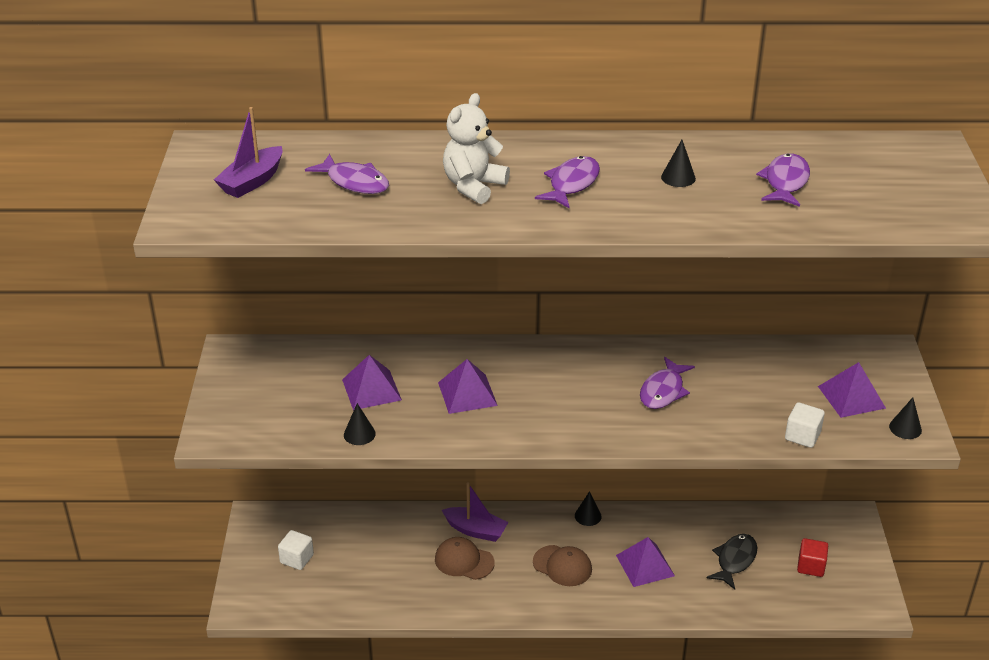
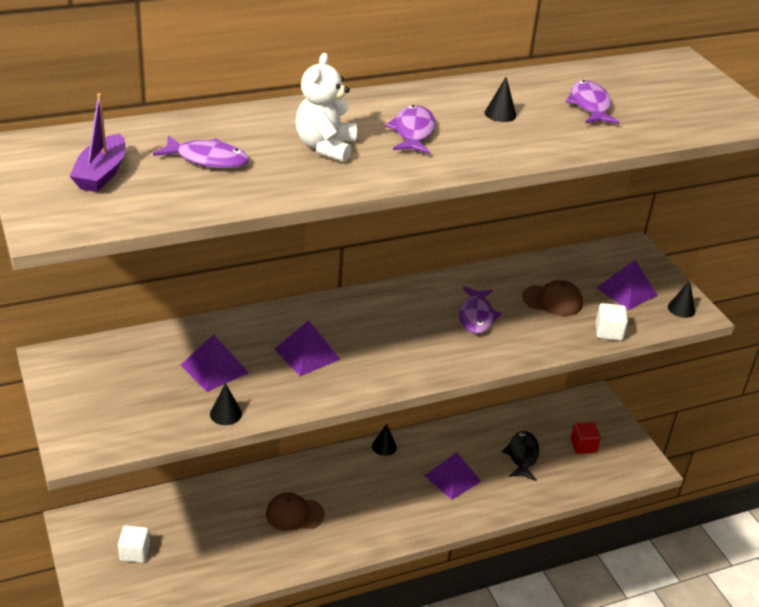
camera: 25 degrees left, 0 degrees up
(475, 530) = (292, 483): purple boat -> none
(562, 566) = (383, 496): brown cap -> brown cap (553, 300)

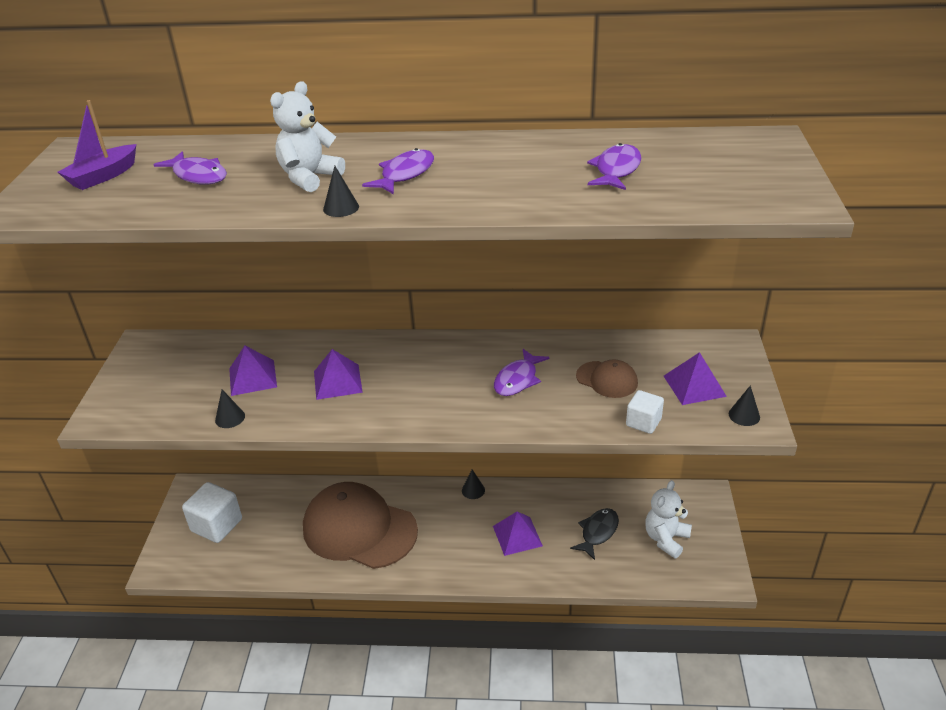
camera: 30 degrees right, 0 degrees up
(134, 552) = (217, 525): white cube -> white cube, size x1.73
(294, 514) = (359, 529): brown cap -> brown cap, size x2.23
(500, 114) = (510, 168): black cone -> black cone (341, 208)
(583, 446) = (666, 539): red cube -> white teddy bear

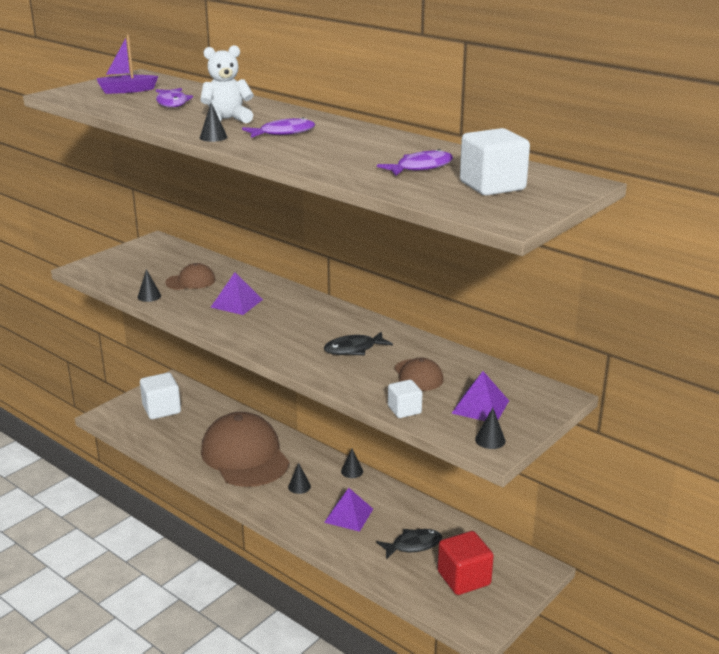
camera: 35 degrees right, 10 degrees down
(252, 377) = (191, 281): purple pyramid -> brown cap
(444, 532) = (299, 486): none -> black cone
(518, 379) = (354, 349): purple fish -> black fish
(666, 539) = (464, 578): white teddy bear -> red cube
(714, 168) = (492, 186): none -> white cube

